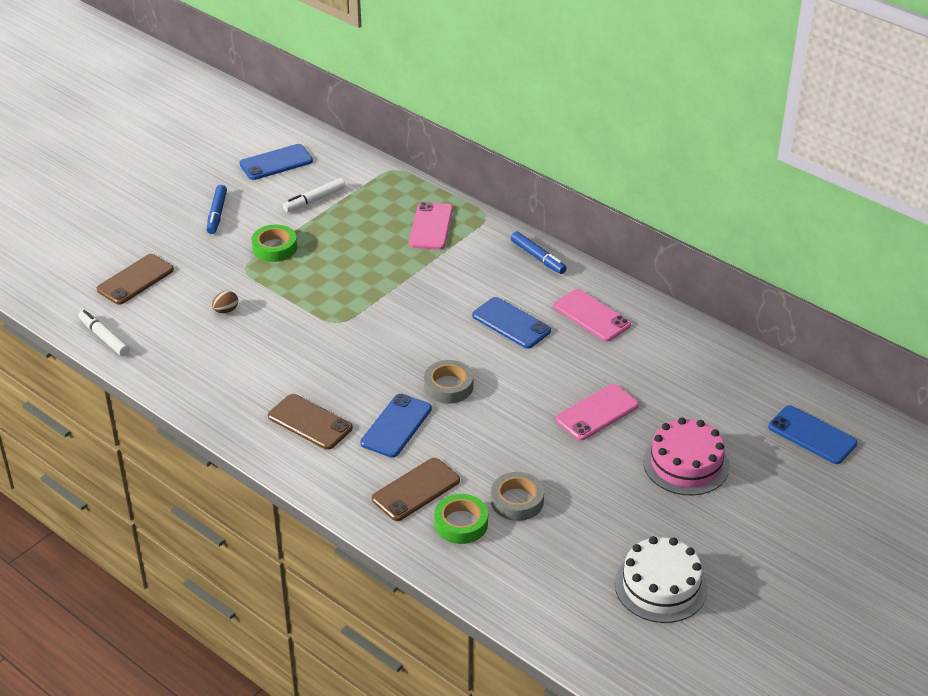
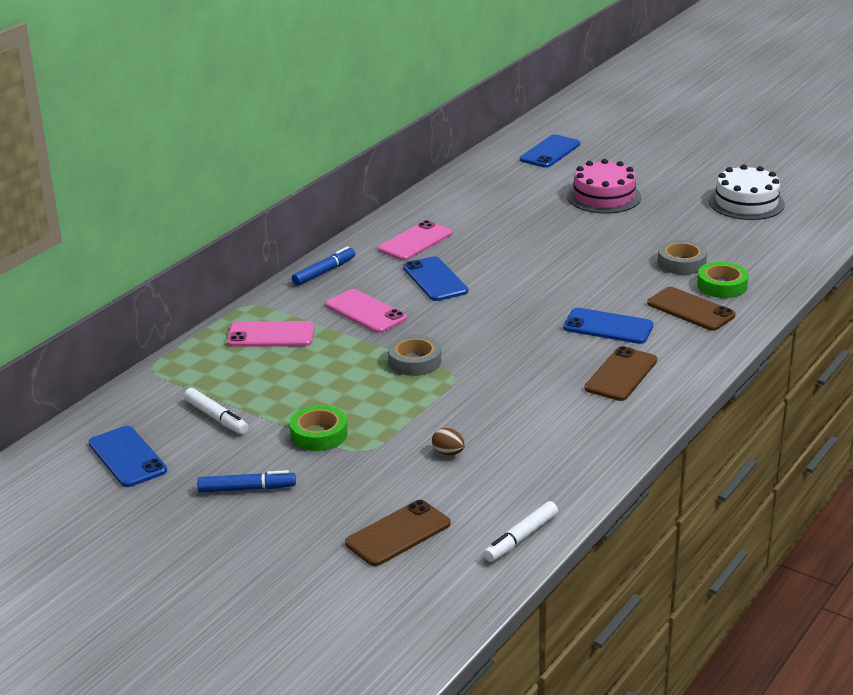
camera: 95 degrees left, 10 degrees down
(135, 280) = (398, 534): brown phone -> brown phone turned 75 degrees counterclockwise
(448, 386) = (540, 305): grey tape -> grey tape (414, 361)
(511, 323) = (435, 279): blue phone -> blue phone turned 60 degrees counterclockwise
(597, 412) = (553, 234): pink phone -> pink phone (365, 312)

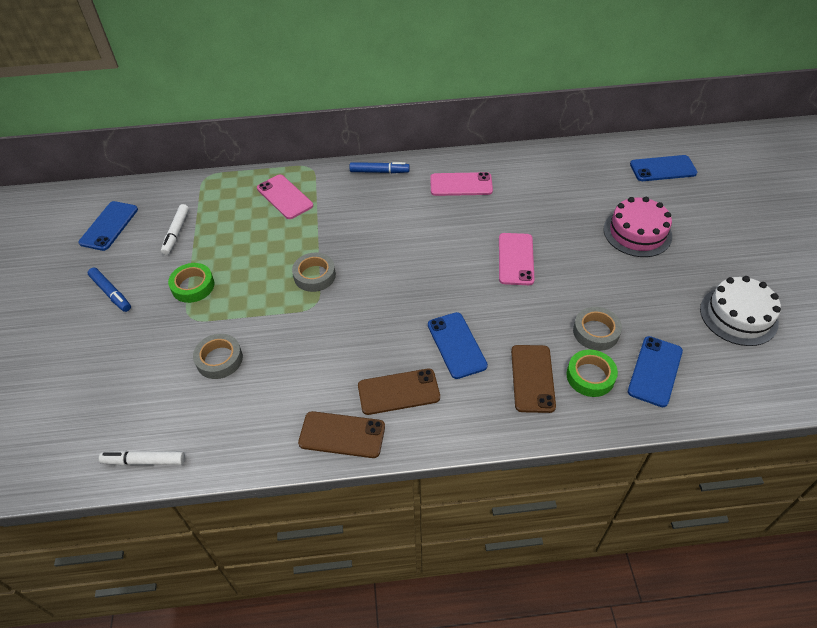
camera: 50 degrees right, 20 degrees up
(365, 312) = (351, 218): pink phone -> pink phone (515, 259)
(398, 534) = (108, 392): brown phone -> brown phone (342, 435)
(435, 279) = (424, 222): blue phone -> blue phone (655, 371)
(448, 453) = (219, 359): brown egg -> grey tape

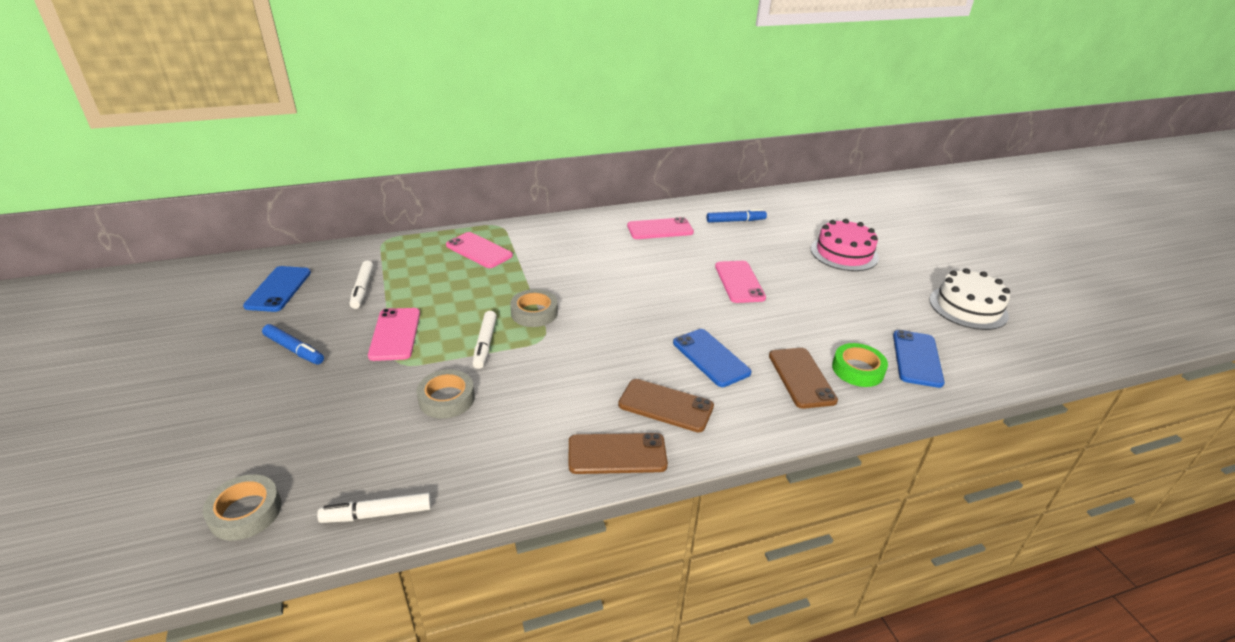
camera: 15 degrees left, 15 degrees down
(193, 286) = (395, 334): green tape -> pink phone
(264, 305) = (485, 344): none -> white marker
(379, 171) = (573, 224): blue marker -> blue marker (735, 221)
(398, 392) = (665, 406): brown phone -> brown phone turned 45 degrees clockwise
(595, 332) = (844, 333): grey tape -> grey tape (245, 512)
(663, 169) = (842, 206): blue phone -> none

